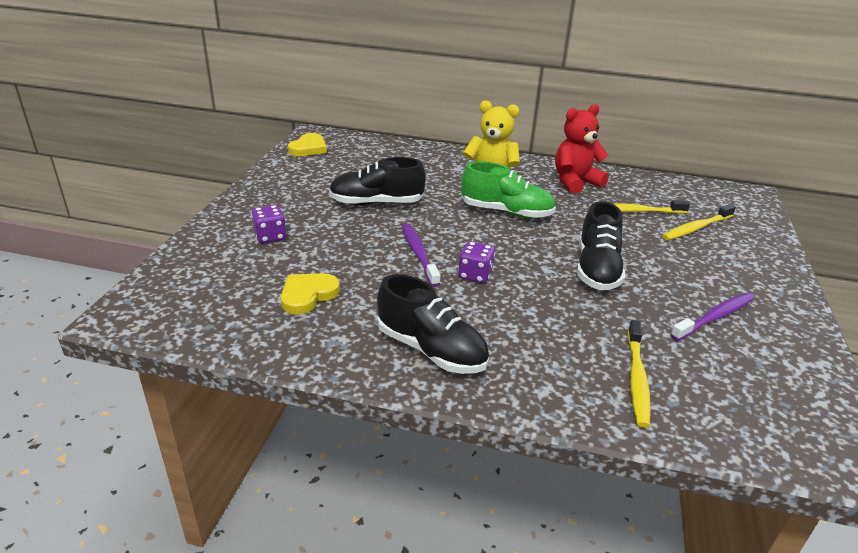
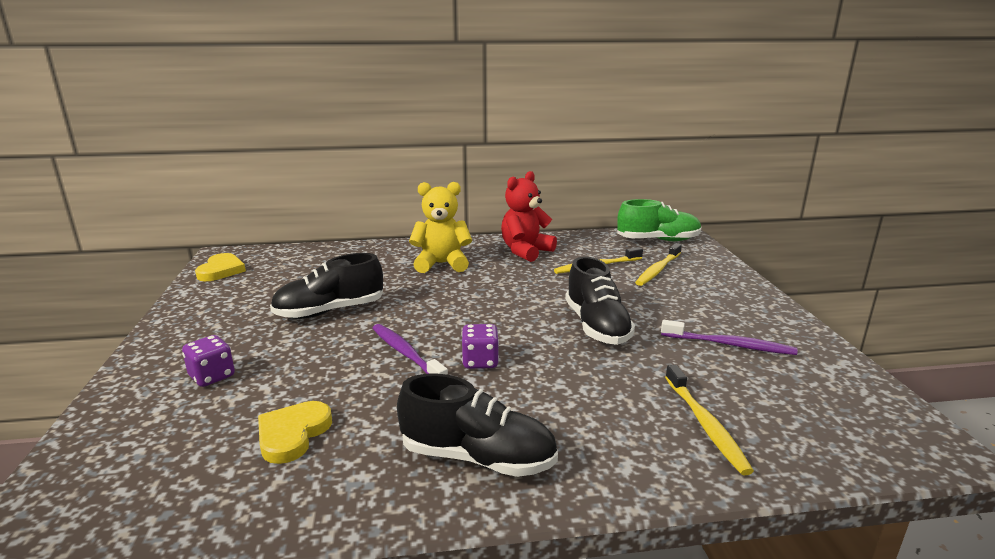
camera: 20 degrees left, 10 degrees down
(506, 212) = (476, 292): green shoe -> green shoe (658, 240)
(715, 317) = (729, 345): purple toothbrush -> purple toothbrush turned 75 degrees clockwise

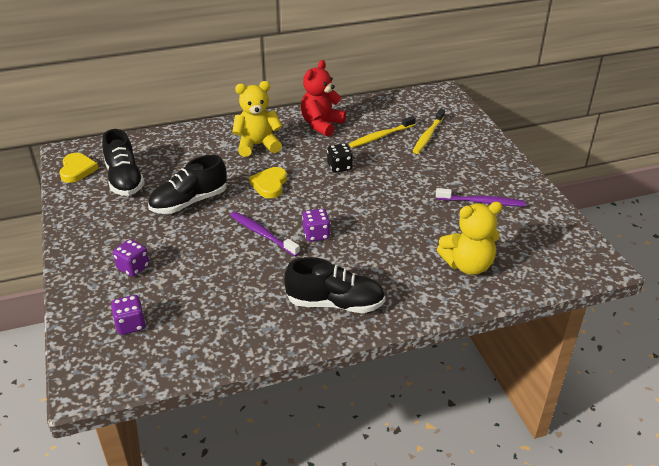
camera: 10 degrees left, 15 degrees up
(154, 451) = (130, 325): none -> purple dice
(293, 434) = (213, 302): yellow heart -> yellow heart (269, 184)
(536, 291) = (339, 167): none -> black dice
(596, 326) = (390, 195): black shoe -> black shoe (124, 180)
(658, 240) = (425, 102): green shoe -> none
(705, 425) = (468, 265): yellow toothbrush -> yellow teddy bear

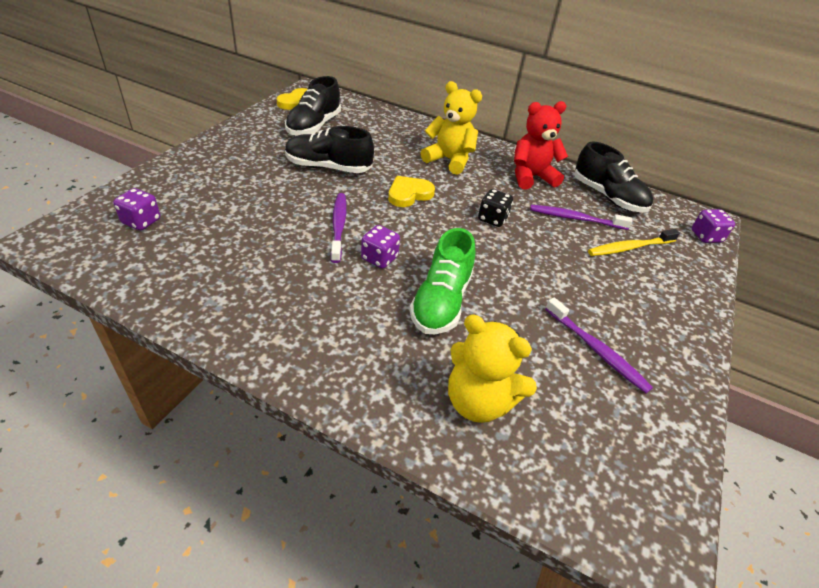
camera: 40 degrees right, 5 degrees up
(133, 267) = (214, 185): purple dice -> purple dice (706, 236)
(335, 303) = (295, 328): black shoe -> black shoe (608, 197)
(381, 136) = (575, 218): yellow toothbrush -> purple toothbrush
(383, 233) = (441, 302): none -> green shoe

